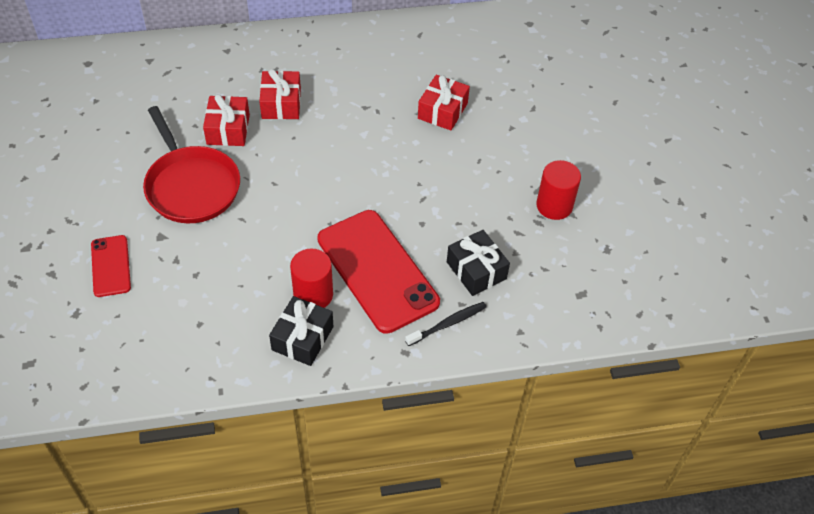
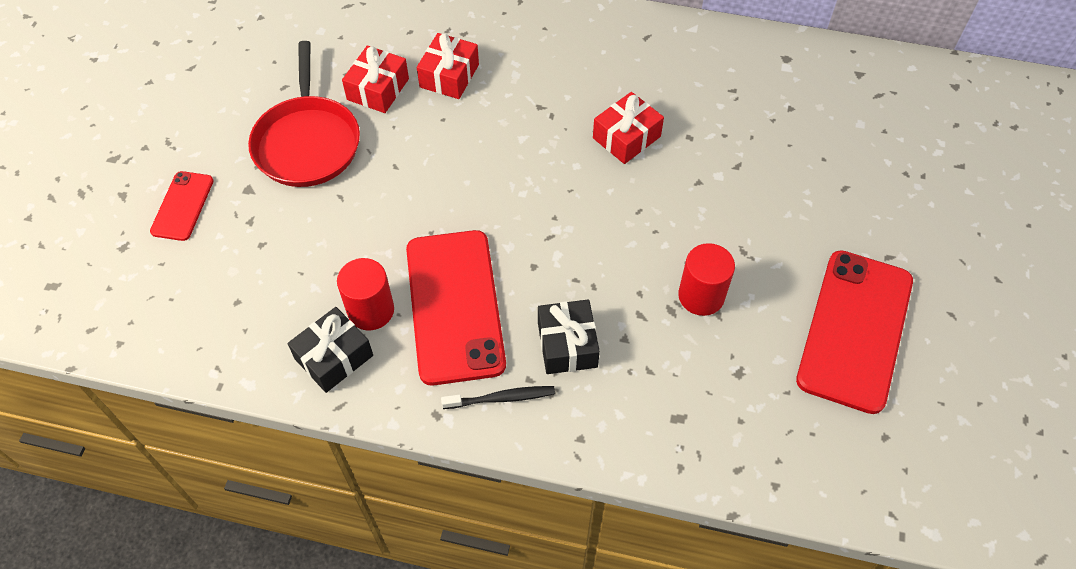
camera: 25 degrees right, 5 degrees up
(670, 195) = (855, 330): none -> red phone

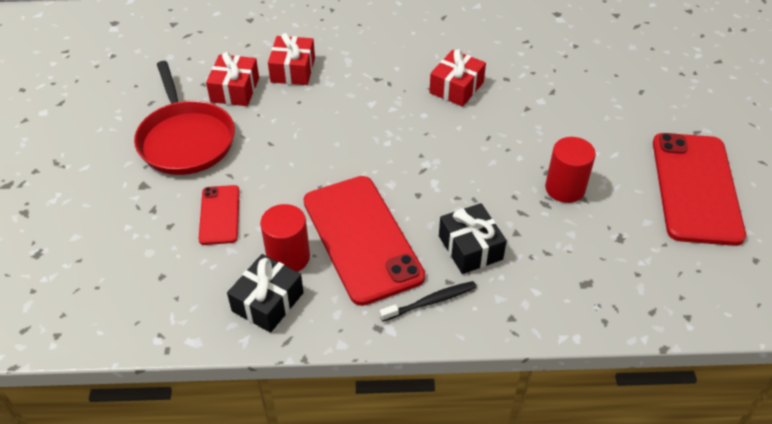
camera: 15 degrees left, 10 degrees down
(182, 206) = (85, 210): red phone -> red phone (219, 215)

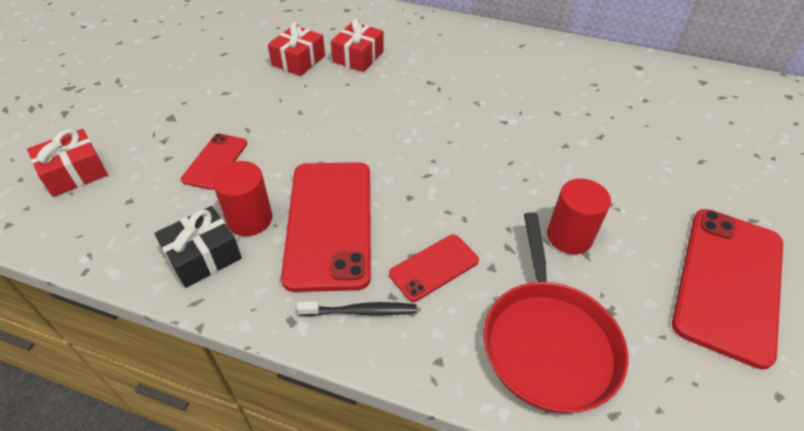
camera: 20 degrees right, 0 degrees up
(186, 140) = (231, 90): red pan -> red pan (548, 342)
(456, 87) = (502, 108): red gift -> red gift (75, 173)
(470, 247) = (434, 267): black gift -> red phone

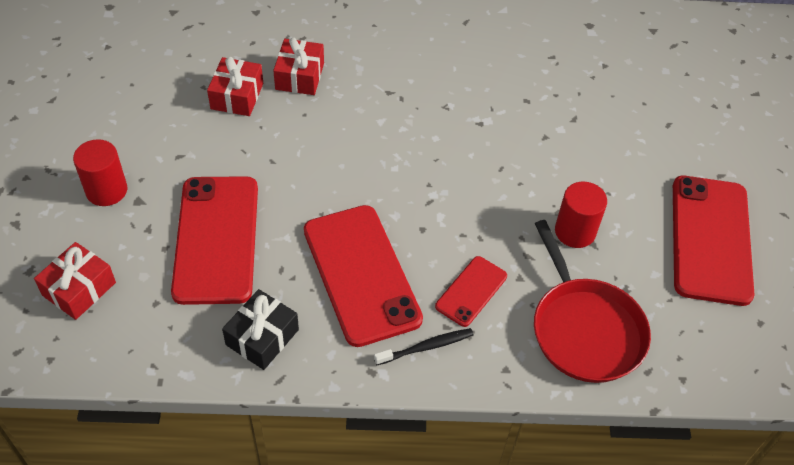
camera: 20 degrees left, 5 degrees up
(215, 161) = (216, 239): red phone -> red phone, size x1.98
(250, 219) = (285, 290): red cylinder -> red cylinder (106, 190)

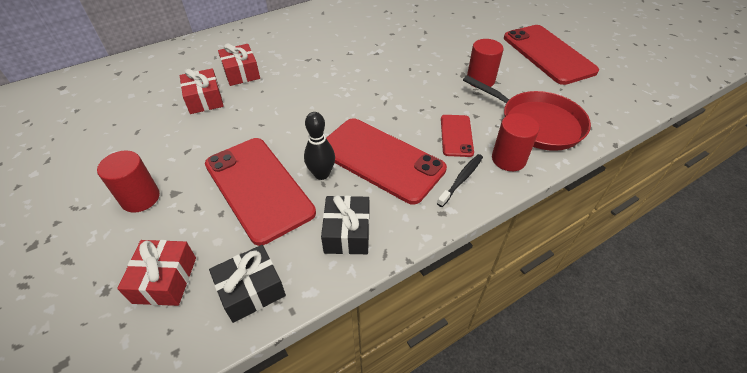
camera: 30 degrees left, 5 degrees down
(140, 342) = (251, 290): none -> black gift
(287, 258) = (321, 174): none -> black bowling pin
(502, 354) = (508, 159): none -> red cylinder

